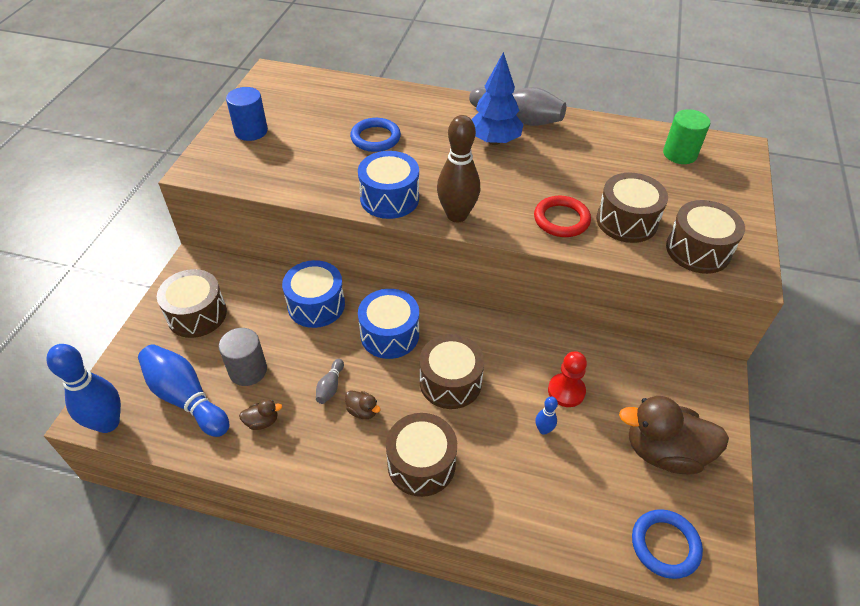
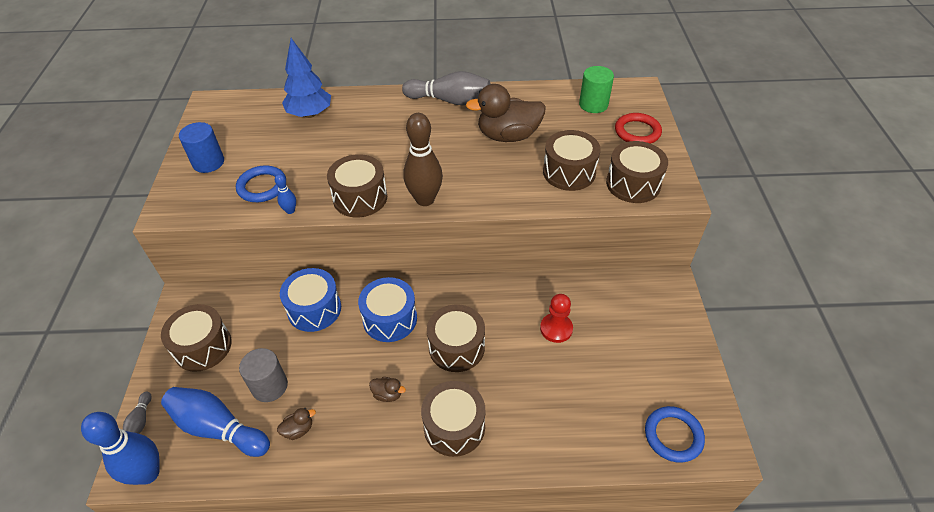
camera: 15 degrees left, 0 degrees up
(330, 386) = (351, 380): grey bowling pin -> grey bowling pin (140, 421)
(375, 138) = (329, 144): blue ring -> blue ring (262, 186)
(389, 198) = (360, 197): blue drum -> brown drum
(494, 141) = (435, 125): blue tree -> blue tree (310, 114)
(543, 430) = (548, 367): blue bowling pin -> blue bowling pin (290, 211)
(561, 219) = (515, 183): red ring -> red ring (637, 132)
(664, 452) = (649, 358): brown duck -> brown duck (508, 136)

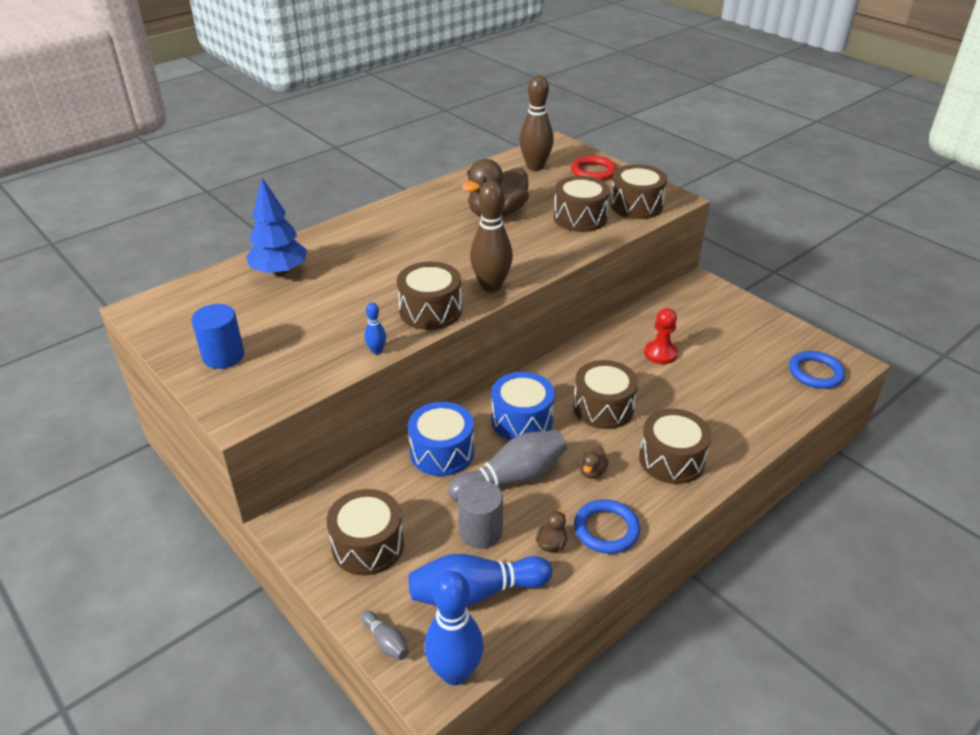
camera: 40 degrees left, 10 degrees down
(262, 186) = (317, 347): blue ring -> blue ring (606, 529)
(387, 394) = (592, 472): brown duck -> brown duck turned 135 degrees clockwise
(450, 100) = (408, 209): grey bowling pin -> grey bowling pin (511, 478)
(593, 104) = (535, 166): green cylinder -> brown bowling pin

